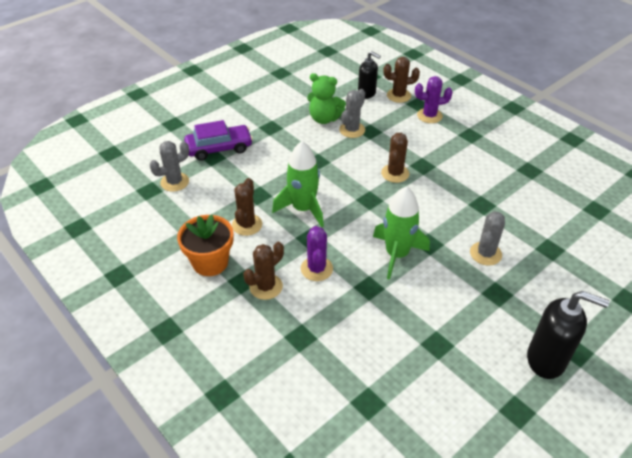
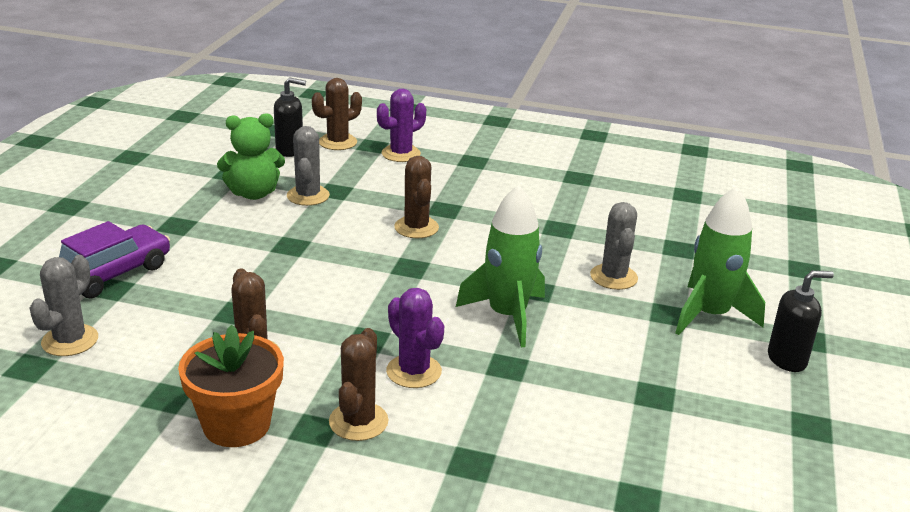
camera: 35 degrees left, 15 degrees down
(303, 209) = (324, 307): green rocket -> green rocket (709, 315)
(546, 360) = (787, 360): black soap dispenser -> black soap dispenser, size x0.65

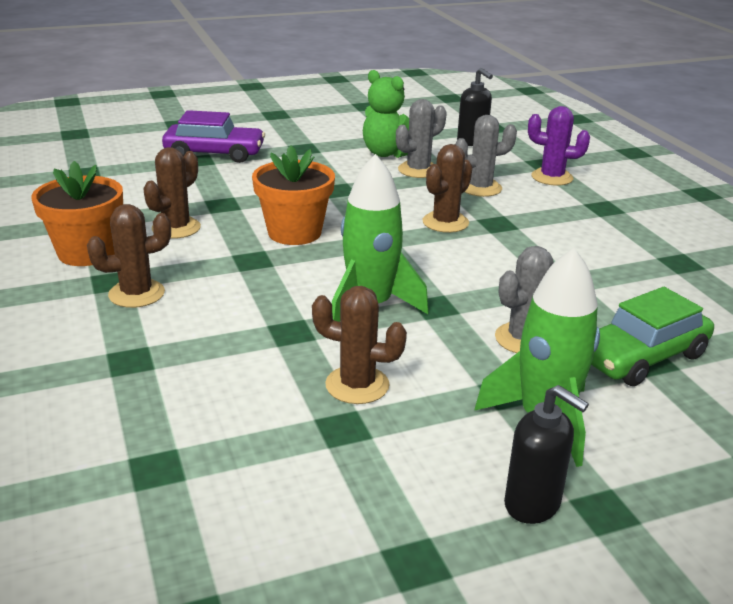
camera: 55 degrees right, 0 degrees up
(70, 340) = (124, 171): grey cactus -> grey cactus (480, 188)
(337, 142) = (519, 151): brown cactus -> brown cactus (357, 385)
(345, 299) = (294, 232): none -> orange flower pot
(414, 371) = (230, 293): purple cactus -> none
(672, 249) = (641, 357): none -> green car

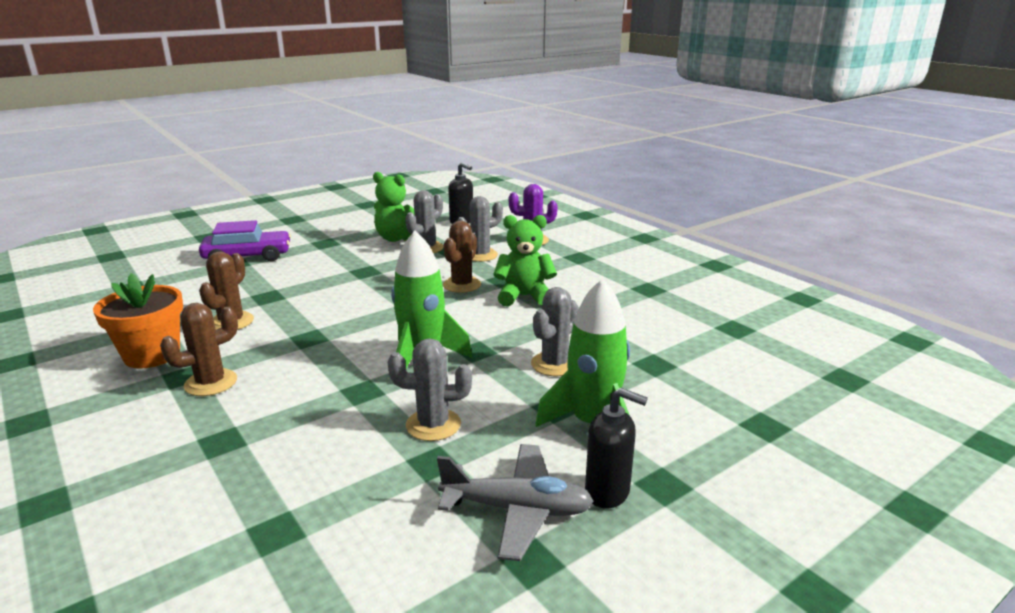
camera: 15 degrees left, 5 degrees down
(294, 232) = (339, 310): orange flower pot -> none
(357, 385) = (433, 425): brown cactus -> grey cactus
(419, 501) = (517, 509): none -> grey plane
(516, 248) = (524, 296): none -> green teddy bear
(641, 357) = (646, 362): green car -> none

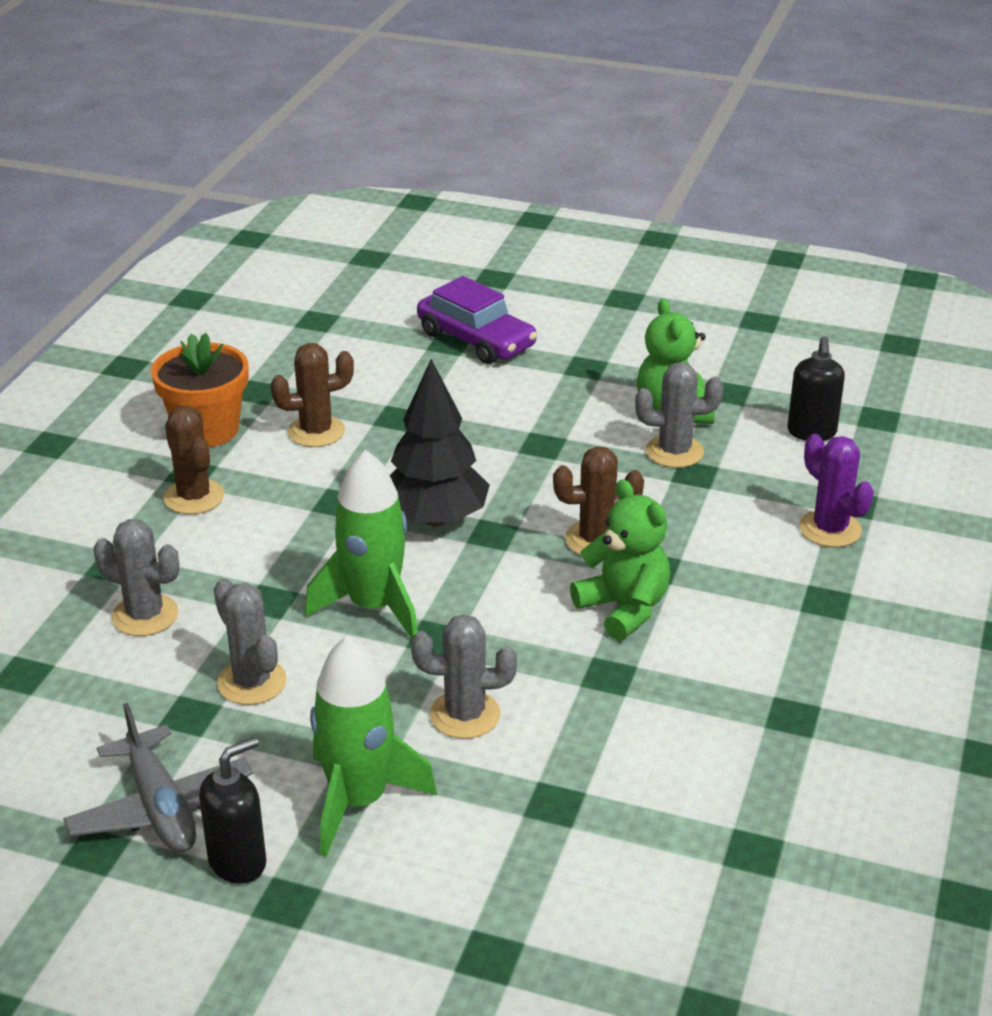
camera: 55 degrees right, 10 degrees up
(211, 383) = (194, 497): brown cactus -> brown cactus turned 45 degrees clockwise
(375, 316) = (435, 518): none -> black tree
(480, 255) = (711, 508): grey cactus -> grey cactus (145, 615)
(608, 492) = (238, 862): black soap dispenser -> black soap dispenser turned 120 degrees counterclockwise

